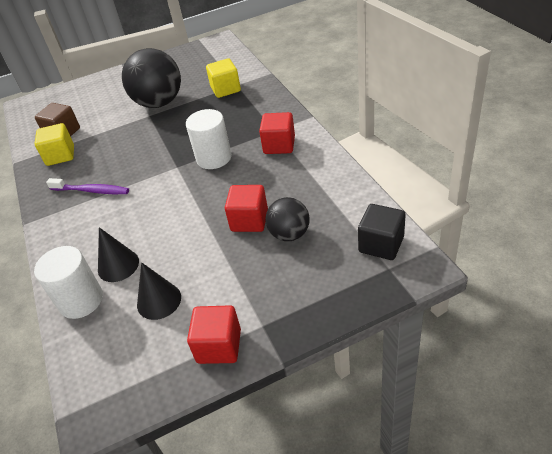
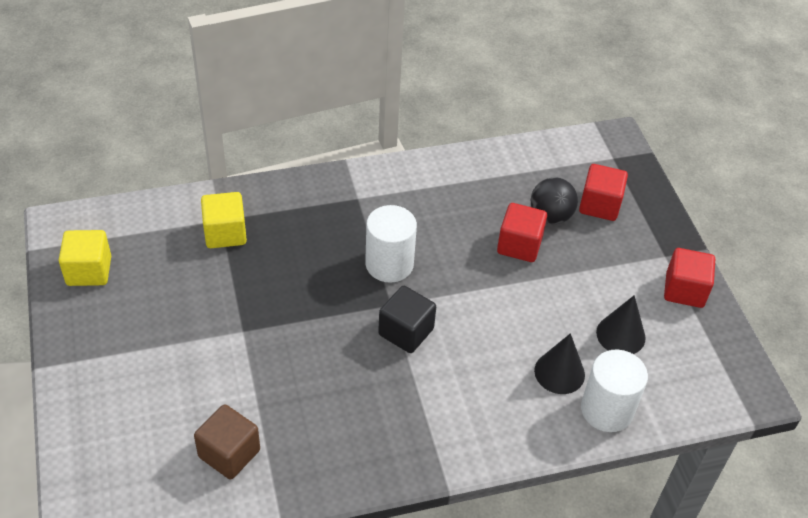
camera: 90 degrees left, 5 degrees up
(60, 155) = (296, 452): yellow cube -> yellow cube (89, 271)
(91, 191) = (404, 405): purple toothbrush -> none
(159, 103) = (214, 316): black ball -> none
(279, 145) = (392, 199): red cube -> red cube (599, 205)
(381, 244) = (582, 155): black cube -> black cube (406, 332)

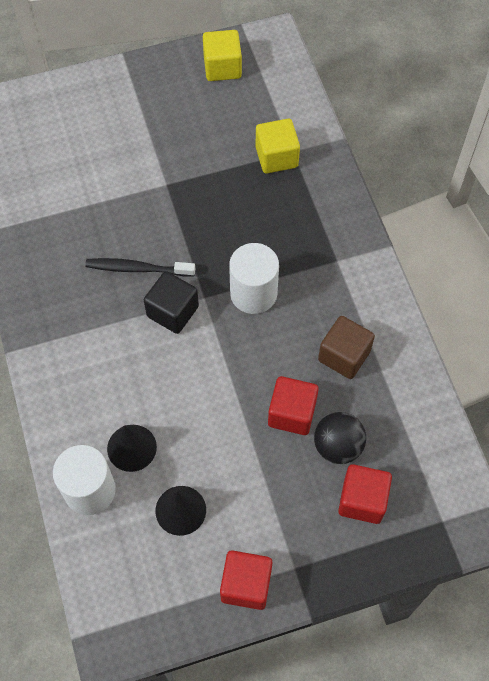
camera: 90 degrees right, 15 degrees up
(229, 453) = (44, 190): brown cube -> brown cube (344, 356)
(350, 361) = (137, 269): none -> black toothbrush

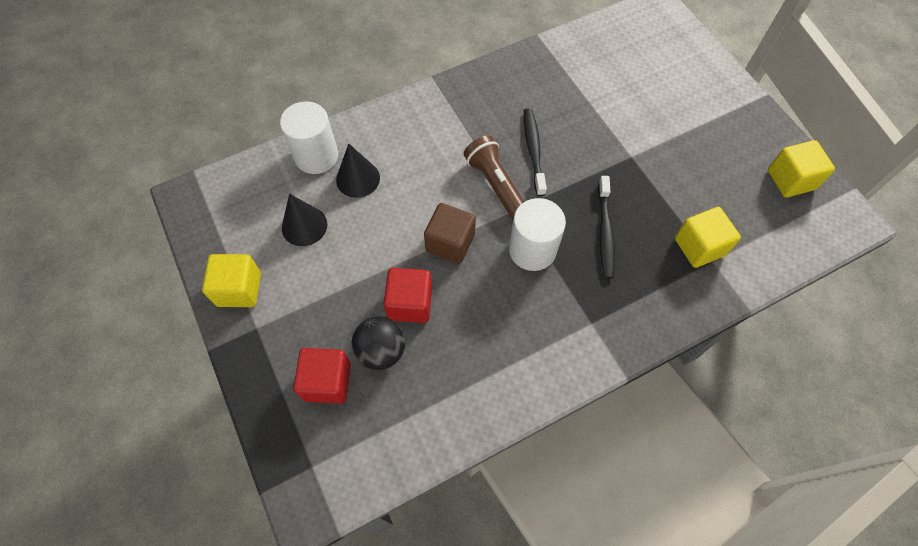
camera: 80 degrees right, 0 degrees up
(172, 311) = (496, 186): black cube -> brown flashlight
(246, 227) = (605, 232): none -> black toothbrush
(246, 584) = (239, 289): red cube -> yellow cube
(344, 356) = (481, 344): brown cube -> brown cube (450, 243)

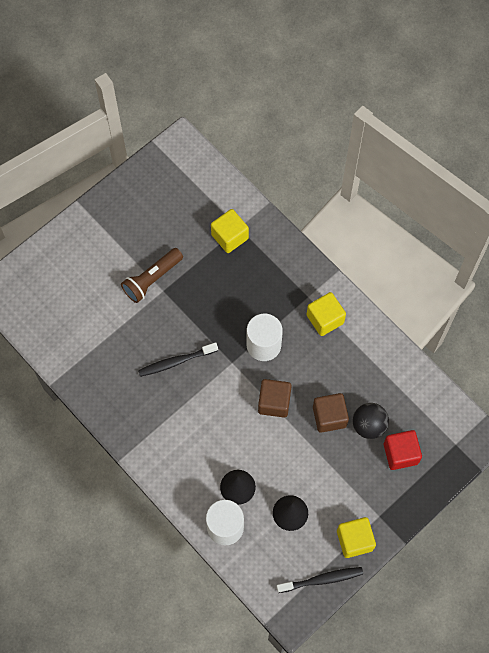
camera: 105 degrees left, 5 degrees up
(410, 303) = (329, 417): red cube -> brown cube
(496, 186) = (216, 382): brown flashlight -> brown flashlight (152, 279)
(605, 232) = (235, 299): black toothbrush -> black toothbrush (322, 579)
(790, 180) = (156, 182): yellow cube -> yellow cube (325, 319)

